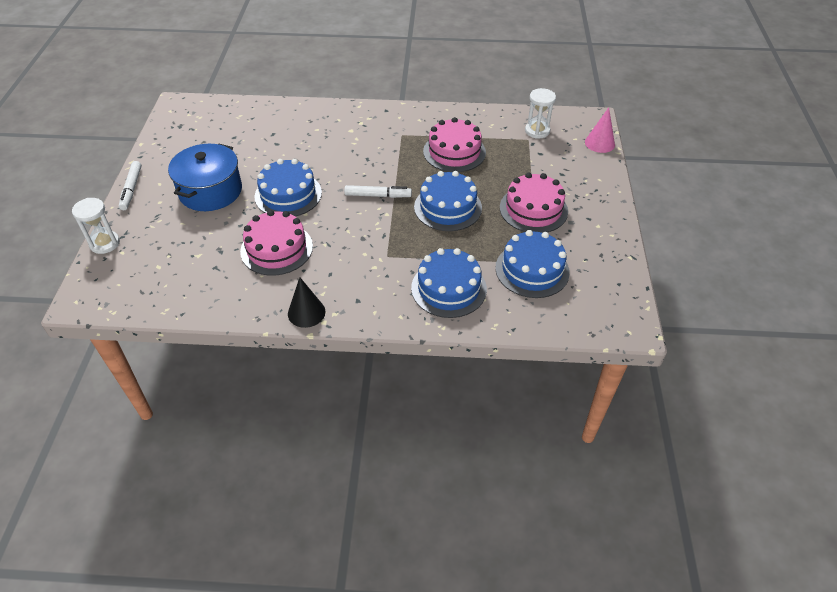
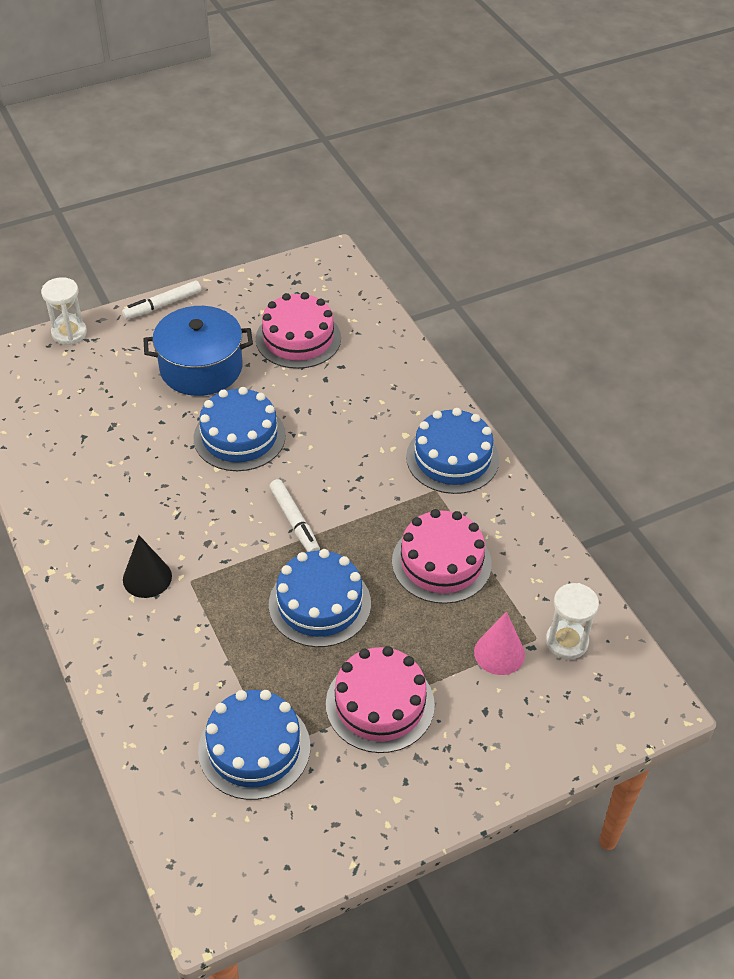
camera: 60 degrees right, 0 degrees up
(276, 249) = (142, 473): pink cake -> pink cake (298, 338)
(306, 312) = (57, 549): black cone -> black cone (147, 578)
(449, 288) = (168, 668): blue cake -> blue cake (452, 458)
(599, 143) = (599, 735): pink cone -> pink cone (499, 653)

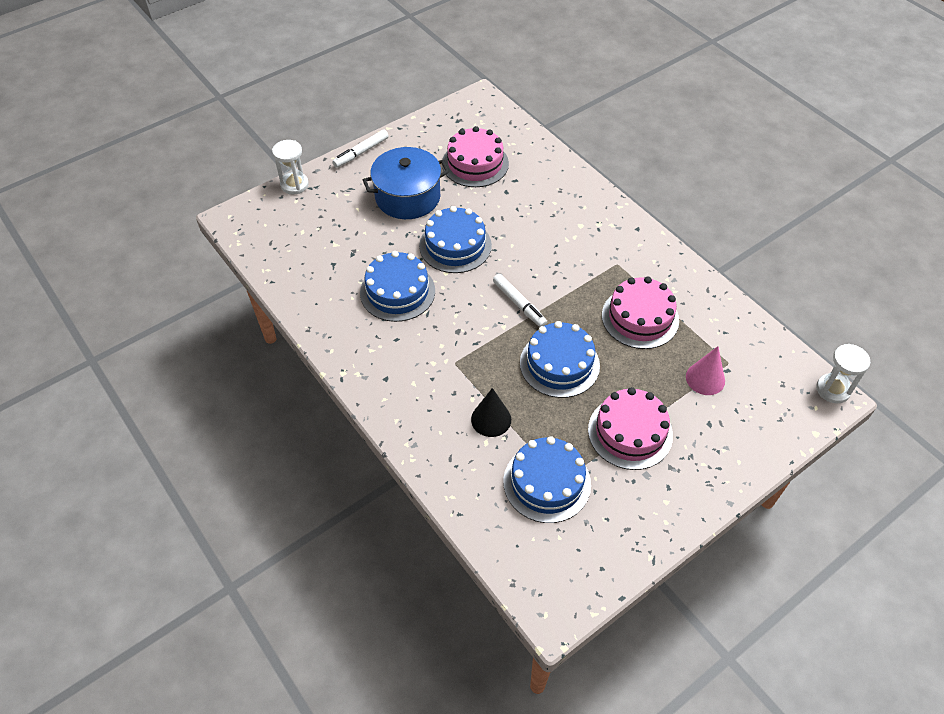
camera: 10 degrees left, 5 degrees up
(147, 578) = (420, 366): black cone -> black cone (491, 419)
(452, 458) = (622, 237): blue cake -> blue cake (397, 292)
(566, 641) = (751, 362): white hourglass -> white hourglass (833, 389)

